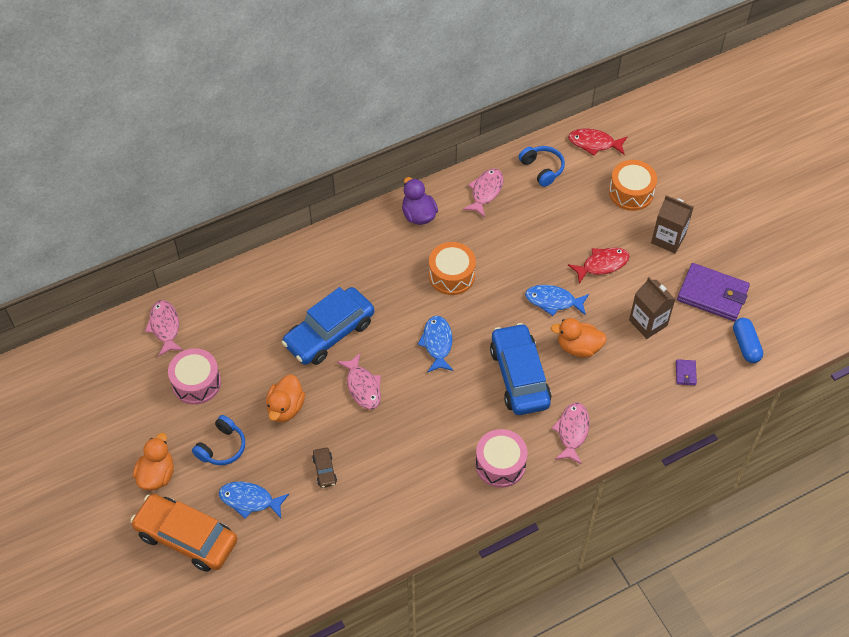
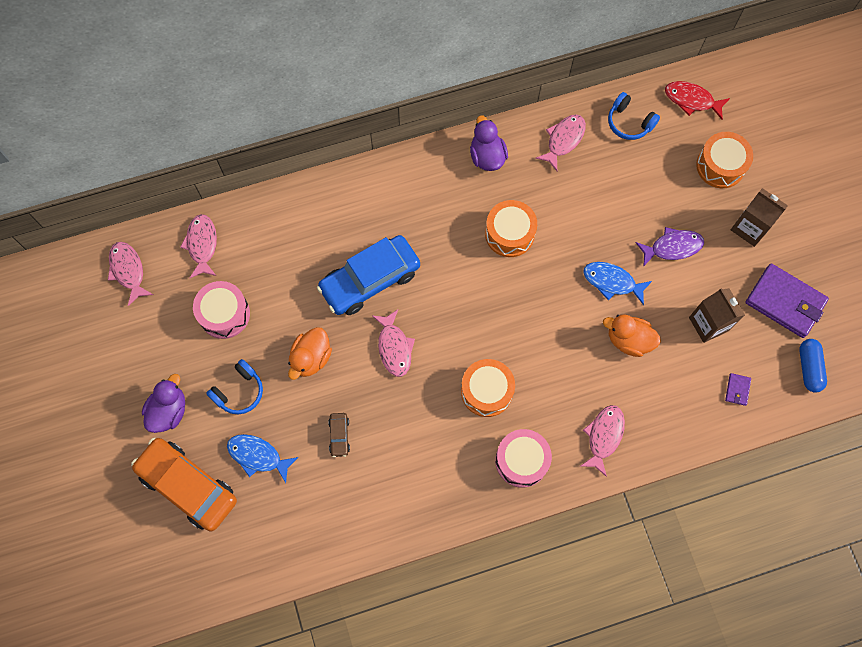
camera: 10 degrees right, 15 degrees up
(97, 359) = (128, 271): none -> pink fish
(157, 475) = (169, 411): orange duck -> purple duck
(437, 343) = (480, 310): blue fish -> none
(456, 410) = (486, 391): none -> orange drum
(519, 376) = (560, 363): blue car -> none
(542, 169) = (629, 122): blue headphones -> blue headphones turned 150 degrees clockwise
(602, 264) = (672, 247): red fish -> purple fish

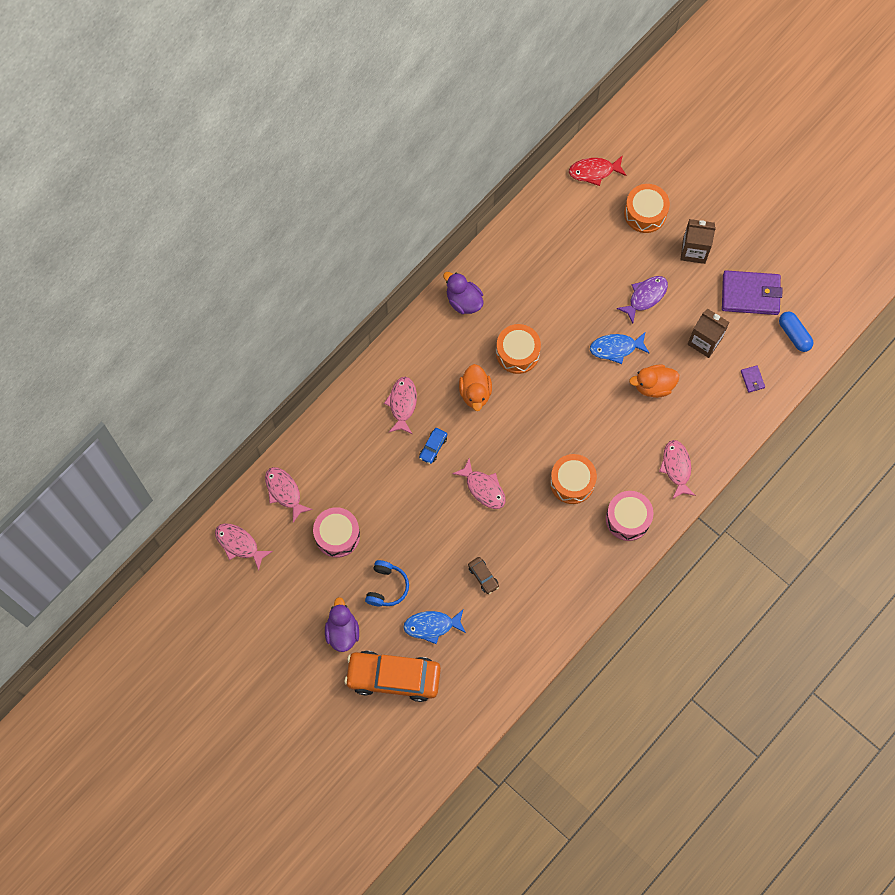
camera: 30 degrees left, 0 degrees up
(311, 358) = (425, 531): orange duck -> orange duck (475, 393)
(370, 280) = (433, 447): blue car -> blue car, size x0.42
(563, 140) = (515, 256): pink fish -> pink fish (402, 404)
(629, 122) = (557, 215): blue headphones -> none

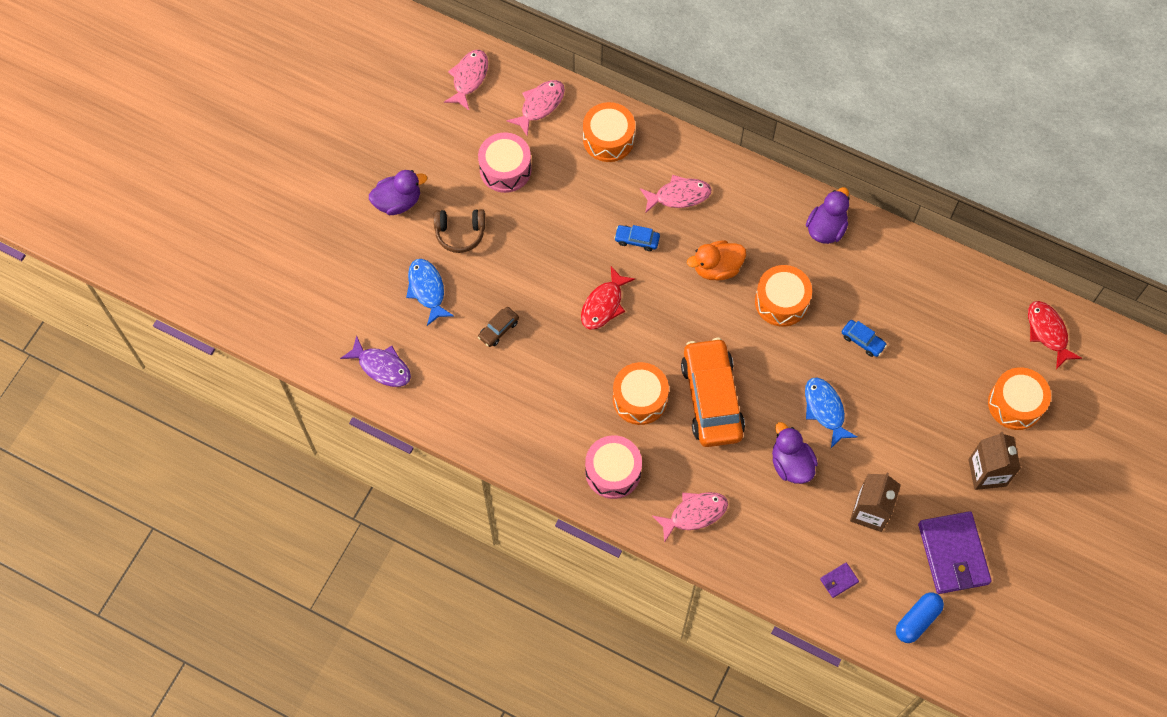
camera: 75 degrees right, 5 degrees down
(333, 445) = (608, 139): none -> orange drum
(386, 587) = (460, 233): blue headphones -> brown headphones
(393, 677) = (359, 265): orange car -> orange car (711, 398)
(483, 488) = (604, 304): pink fish -> red fish
(566, 303) = (862, 341): none -> blue car
(645, 297) = (904, 429): purple fish -> purple fish (382, 367)
(653, 386) = (791, 464): orange duck -> purple duck

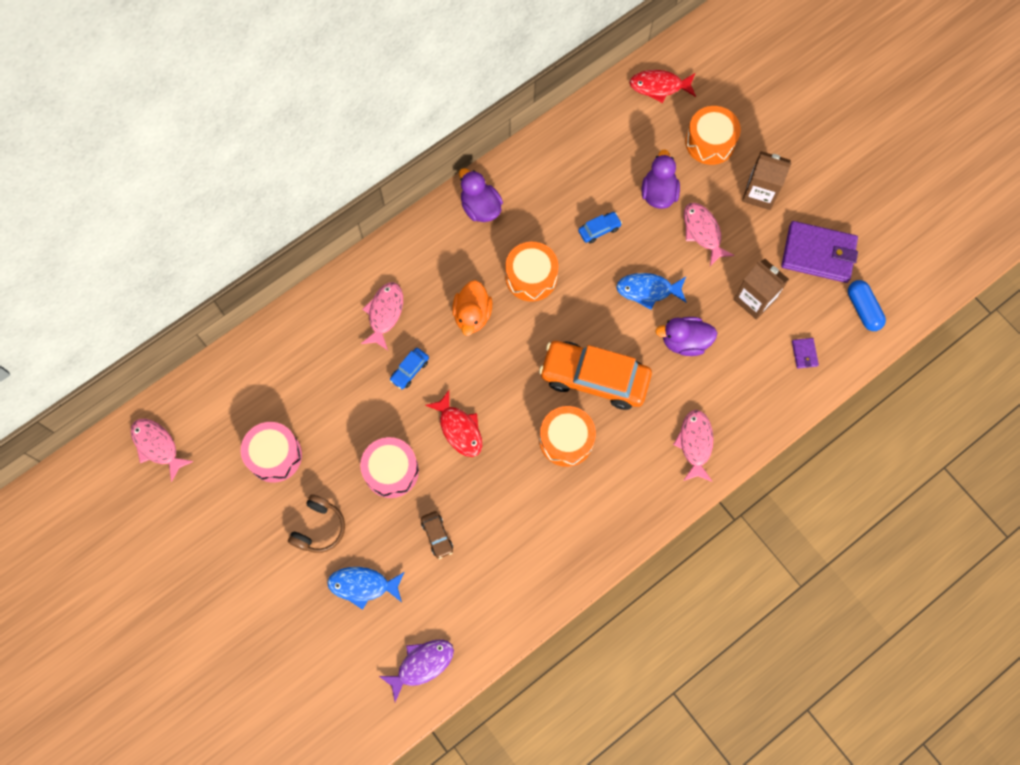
camera: 65 degrees left, 5 degrees up
(398, 202) = (254, 573): purple duck -> purple duck (658, 193)
(540, 105) = (224, 393): pink fish -> pink fish (702, 232)
(608, 139) = (294, 348): orange drum -> none
(613, 472) = (625, 495): pink drum -> pink drum (391, 471)

